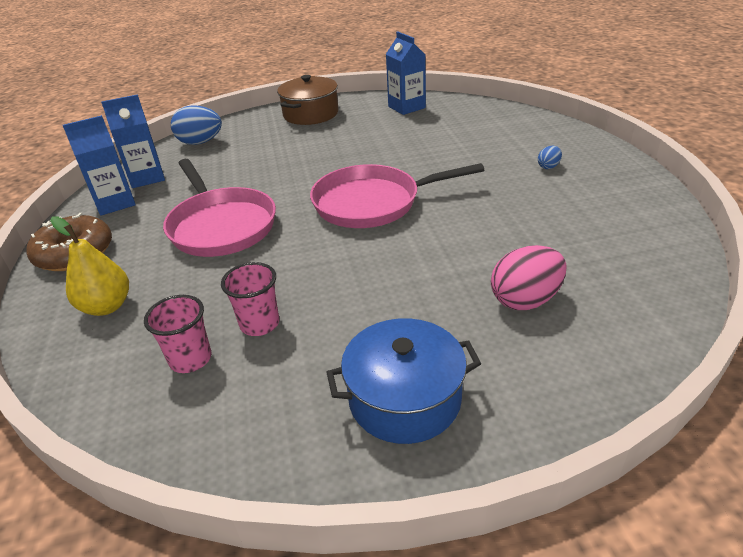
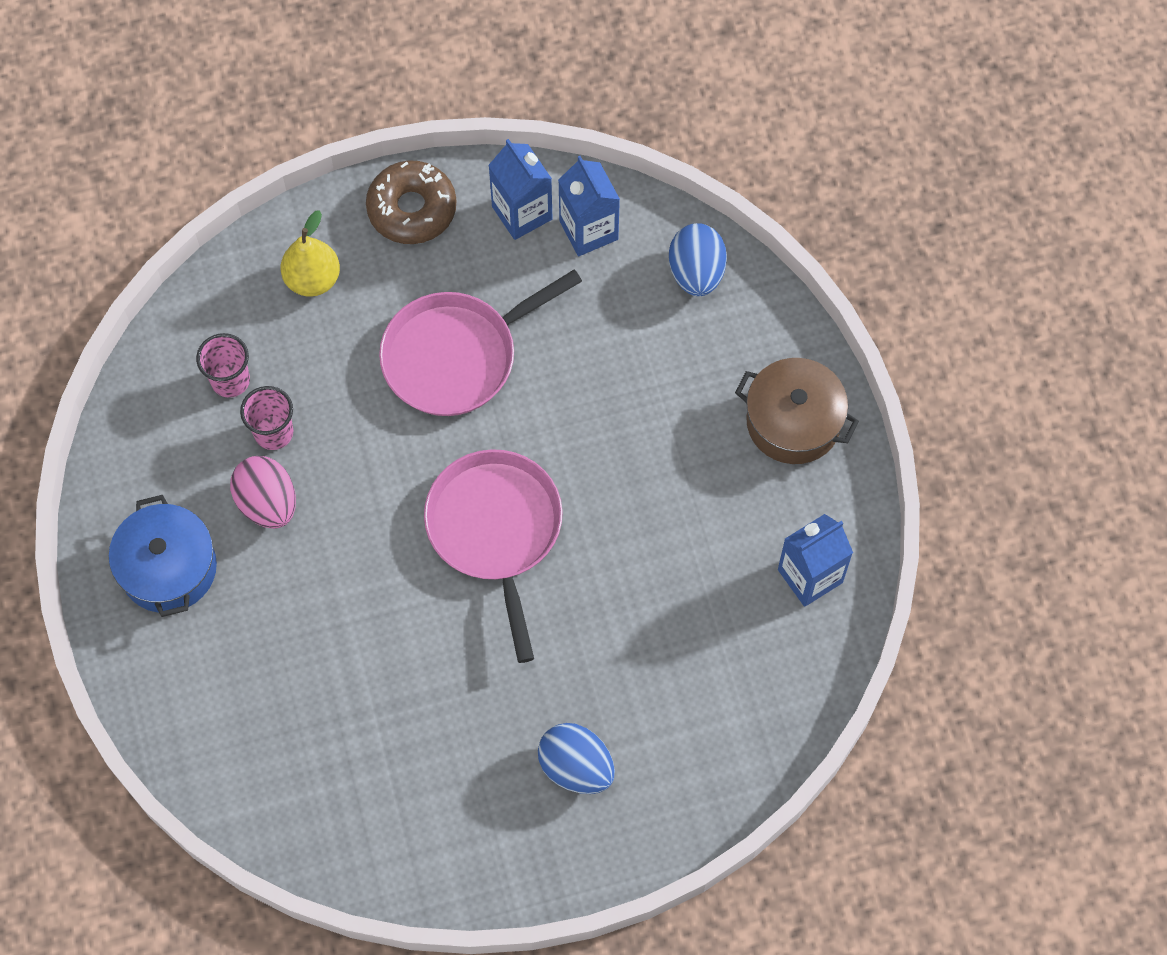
camera: 85 degrees right, 30 degrees up
(525, 300) = (289, 688): pink egg -> pink egg (268, 503)
(548, 166) = (576, 767): blue egg -> blue egg, size x2.03

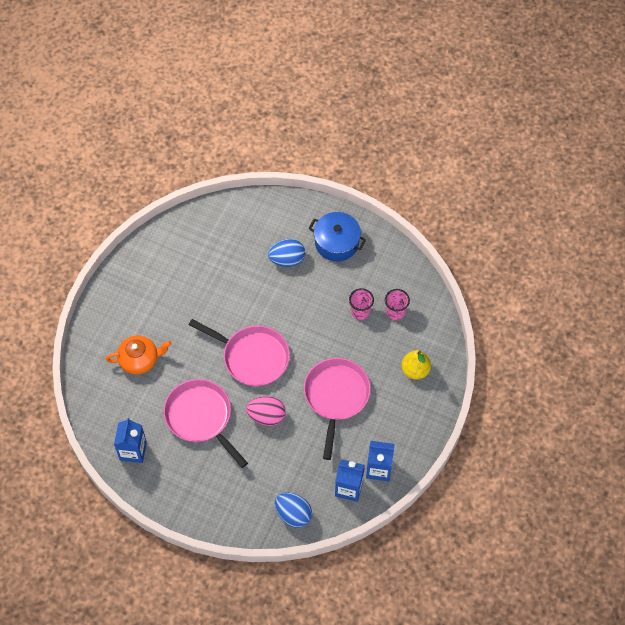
camera: 130 degrees right, 5 degrees down
(268, 503) = (333, 290): pink egg -> pink egg (266, 416)
(412, 209) = (416, 429): brown donut -> none
(576, 767) = (141, 317): blue egg -> blue egg (287, 259)
(654, 701) = (139, 360): none -> orange teapot
(666, 522) = (201, 417): none -> pink pan
(793, 422) = (197, 497): brown pot -> none

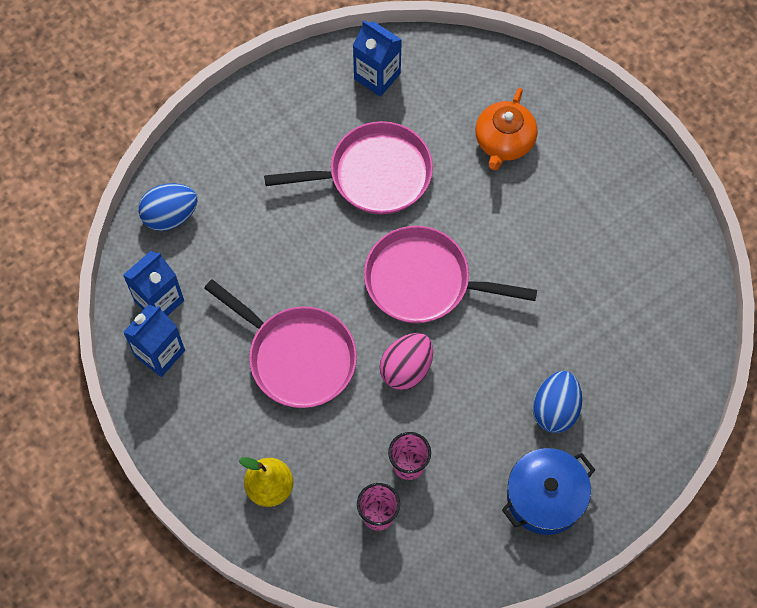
camera: 120 degrees right, 5 degrees up
(252, 357) = (424, 281): pink pan -> pink pan turned 45 degrees clockwise
(266, 416) = (325, 254): pink egg -> pink egg (406, 369)

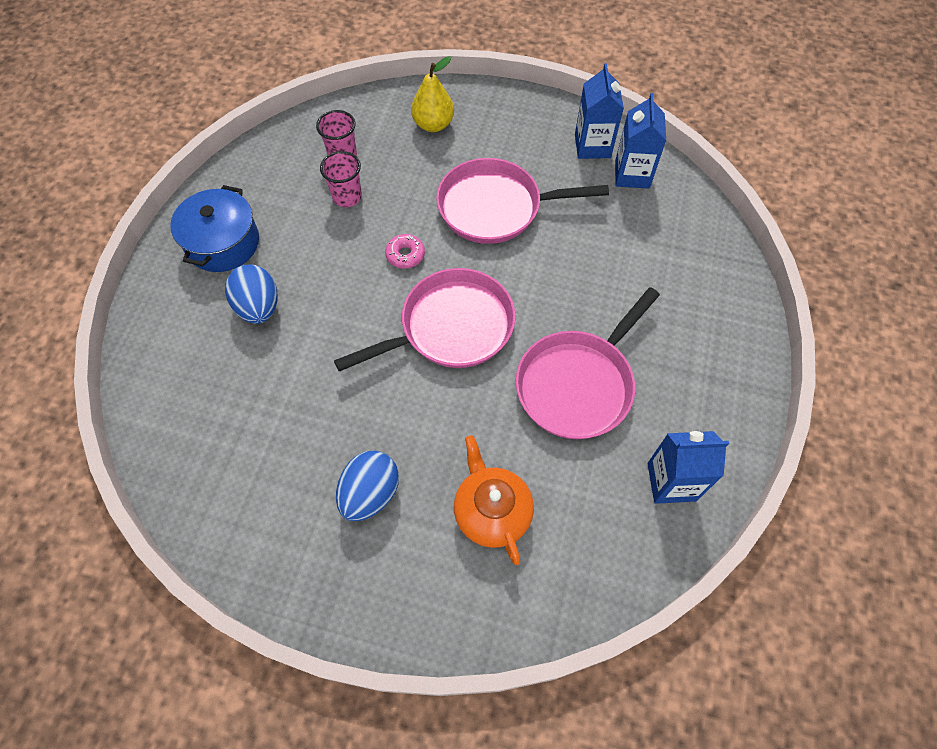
camera: 140 degrees right, 5 degrees down
(170, 216) = (694, 232): blue egg -> blue egg (370, 493)
(406, 369) = (405, 255): pink egg -> pink donut

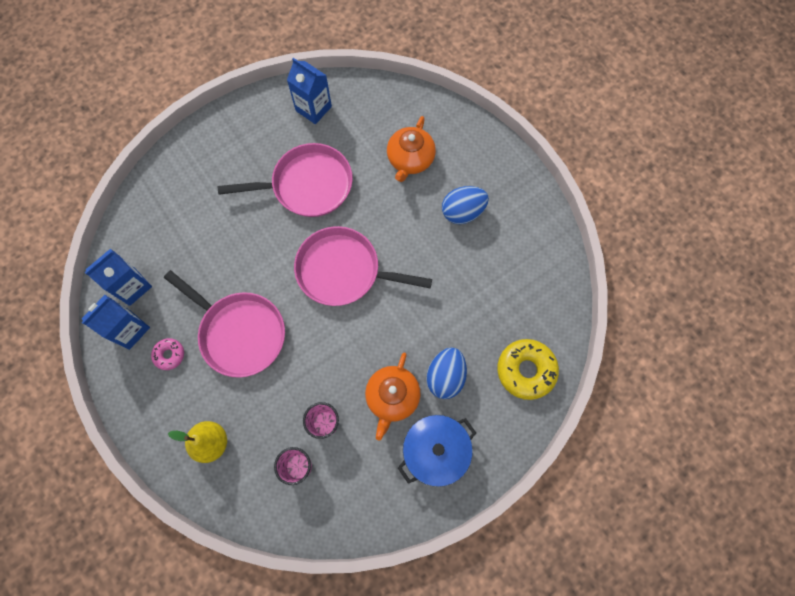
camera: 140 degrees left, 10 degrees up
(172, 371) = (526, 370): none -> yellow donut
(300, 256) = (392, 397): none -> orange teapot
(405, 255) = (326, 342): pink donut -> pink donut (169, 355)

